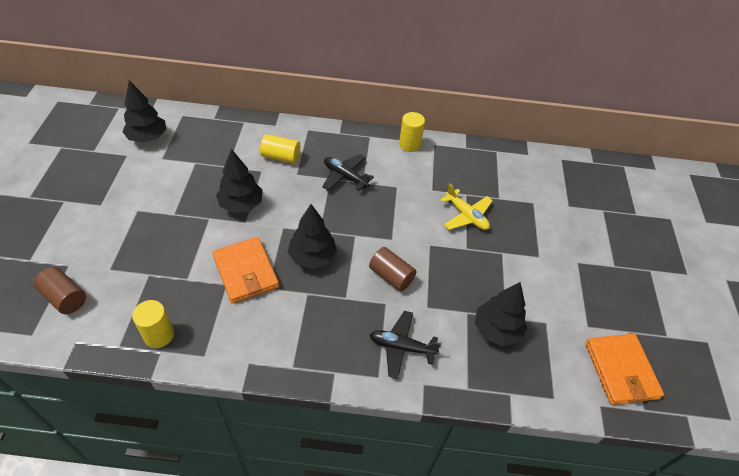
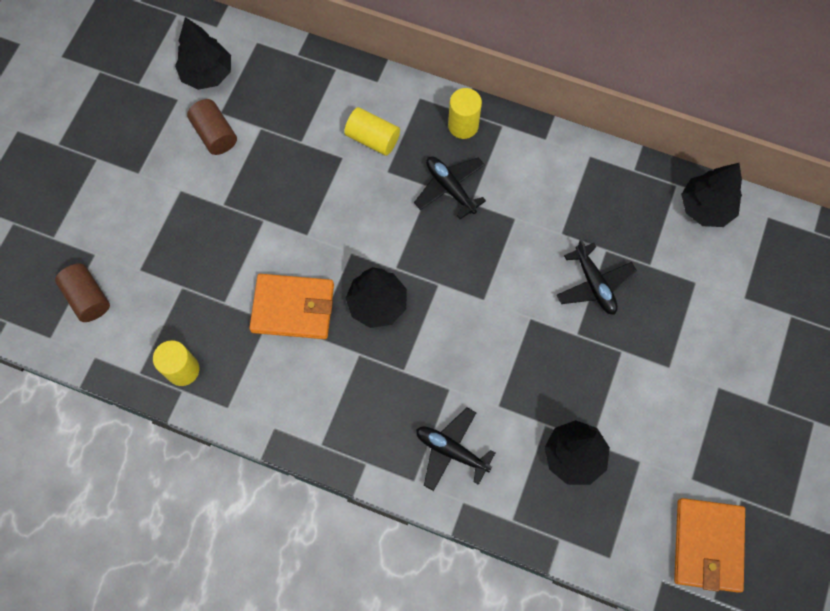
camera: 20 degrees right, 20 degrees up
(241, 204) = (306, 207): black tree -> black tree (705, 208)
(245, 272) = (293, 308): orange wallet -> orange wallet turned 75 degrees counterclockwise
(391, 276) = (467, 353): brown cylinder -> brown cylinder (215, 134)
(409, 144) = (554, 150): yellow cylinder -> yellow cylinder (463, 125)
(466, 216) = (594, 284): yellow plane -> black plane

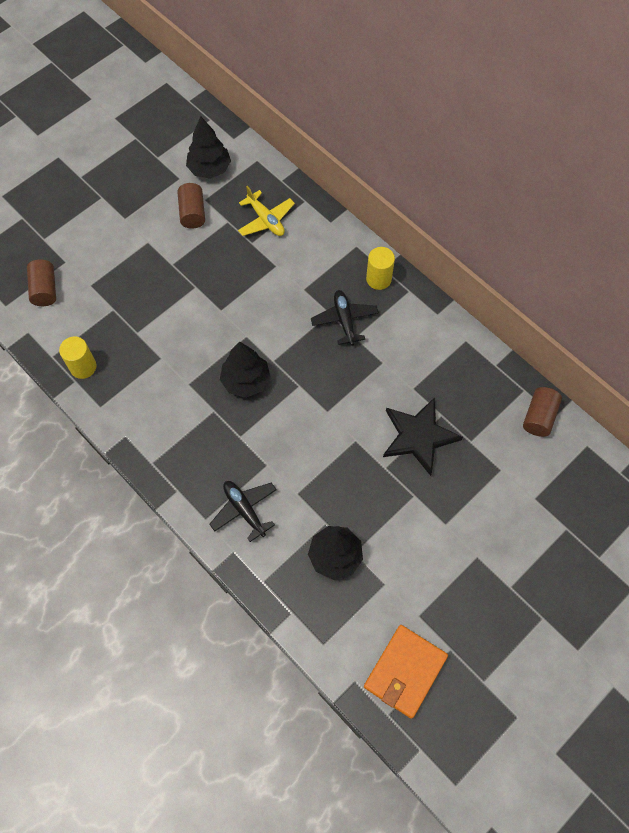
camera: 25 degrees right, 5 degrees down
(293, 308) = (183, 357): orange wallet -> none
(303, 108) = (266, 220): none -> yellow plane
(373, 139) = (305, 261): yellow cylinder -> none
(594, 284) = (418, 436): black plane -> black star
(705, 208) = (539, 417): black tree -> brown cylinder

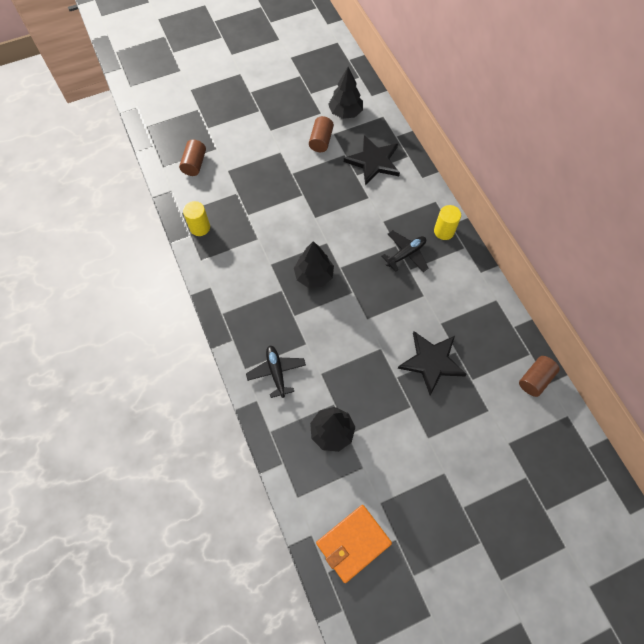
camera: 20 degrees right, 0 degrees up
(266, 220) = (373, 161): yellow plane -> black star
(344, 320) = (406, 254): black plane -> black plane turned 45 degrees clockwise

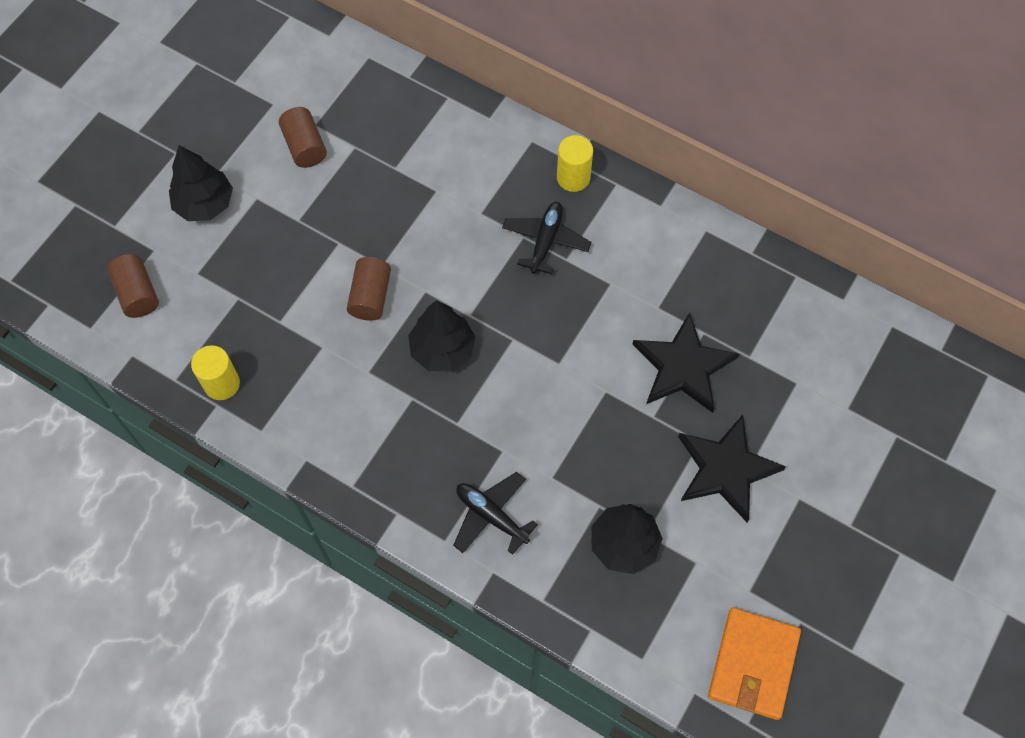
camera: 35 degrees left, 0 degrees up
(345, 112) = (309, 83): black tree -> black tree (205, 204)
(373, 161) = (404, 133): black star -> black star (725, 469)
(535, 379) = (824, 305): brown cylinder -> brown cylinder (370, 296)

